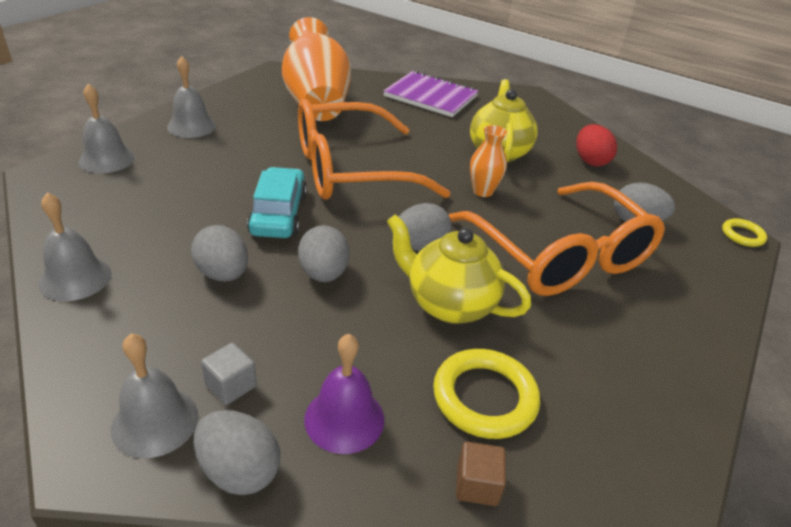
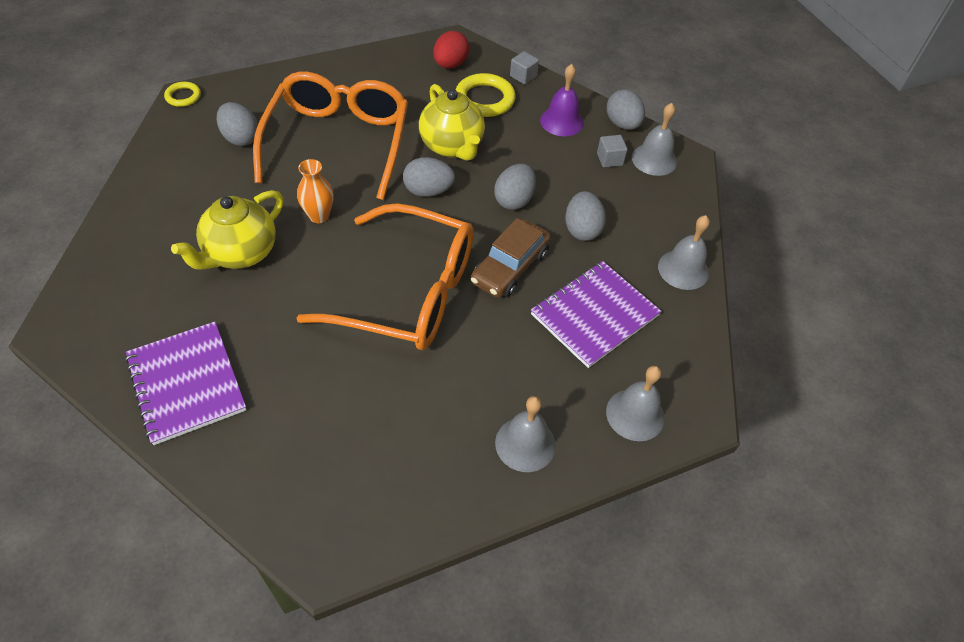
camera: 145 degrees left, 15 degrees up
(170, 206) = (594, 315): none -> purple notebook
(278, 214) = (510, 267): turquoise car -> brown car
(316, 101) = (342, 438): orange vase -> none
(477, 485) = (523, 76): brown cube -> grey cube
(590, 161) = (171, 204): red egg -> red egg (450, 65)

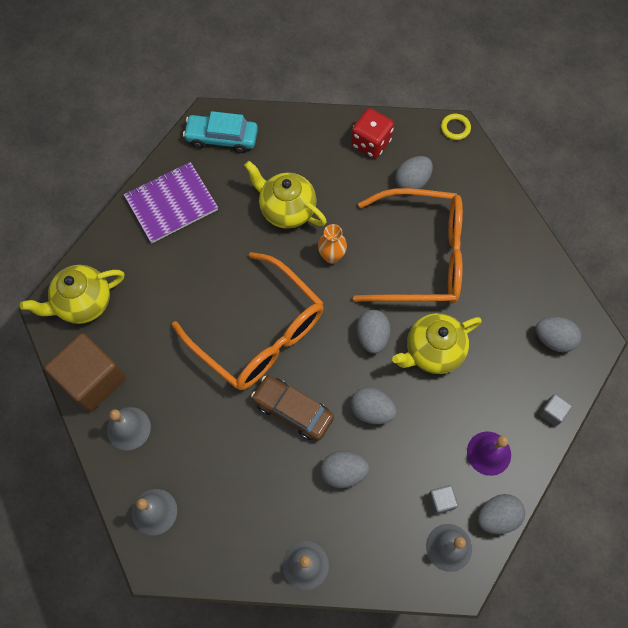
camera: 90 degrees right, 15 degrees up
(98, 317) = (222, 138): none -> turquoise car
(173, 166) = (371, 143): none -> red dice
(324, 506) = (83, 303): none -> yellow teapot
(408, 292) = (259, 333): orange glasses -> orange glasses turned 60 degrees counterclockwise
(450, 65) = (553, 339): red egg -> grey egg
(451, 491) = (92, 380): none -> brown cube
(484, 99) = (506, 376): yellow ring -> none
(594, 315) = (248, 482): purple notebook -> none

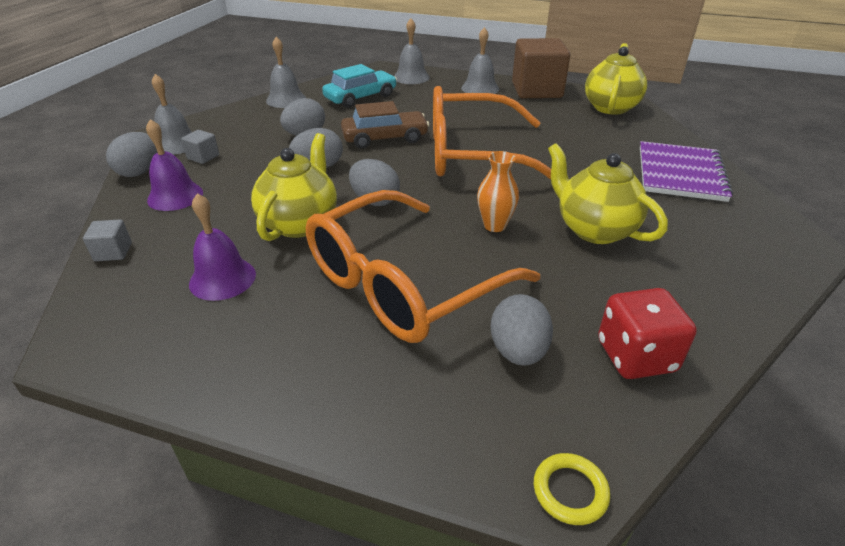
camera: 135 degrees right, 30 degrees down
(222, 138) = (759, 239): turquoise car -> turquoise car (361, 97)
(286, 210) = (594, 229): yellow teapot -> yellow teapot turned 120 degrees counterclockwise
(505, 335) = (222, 279): none -> purple bell
(553, 339) = (147, 311): grey egg -> none

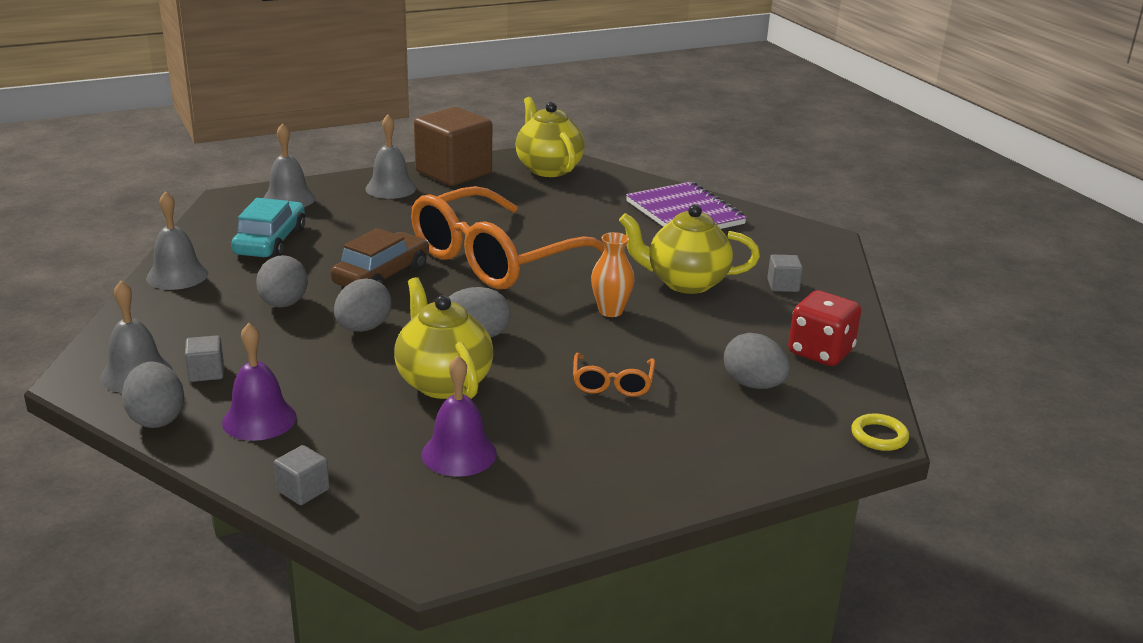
camera: 45 degrees left, 10 degrees down
(403, 283) = (612, 383): orange glasses -> orange glasses, size x0.40
(689, 272) = (783, 285): none -> grey cube

